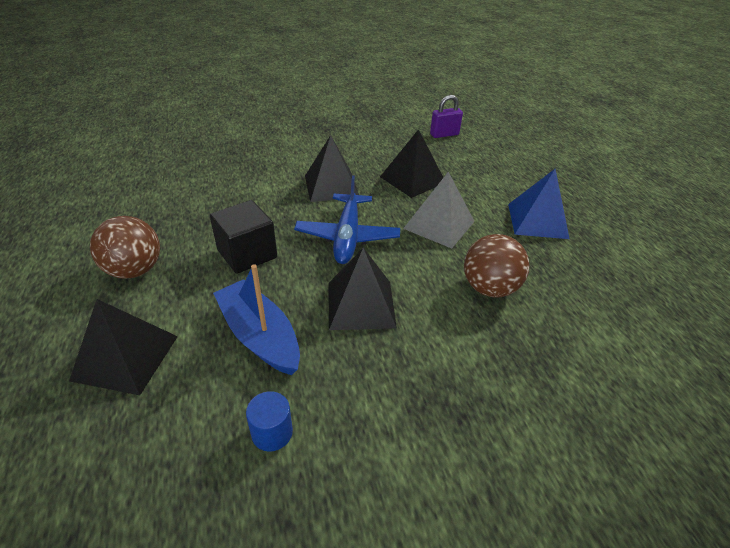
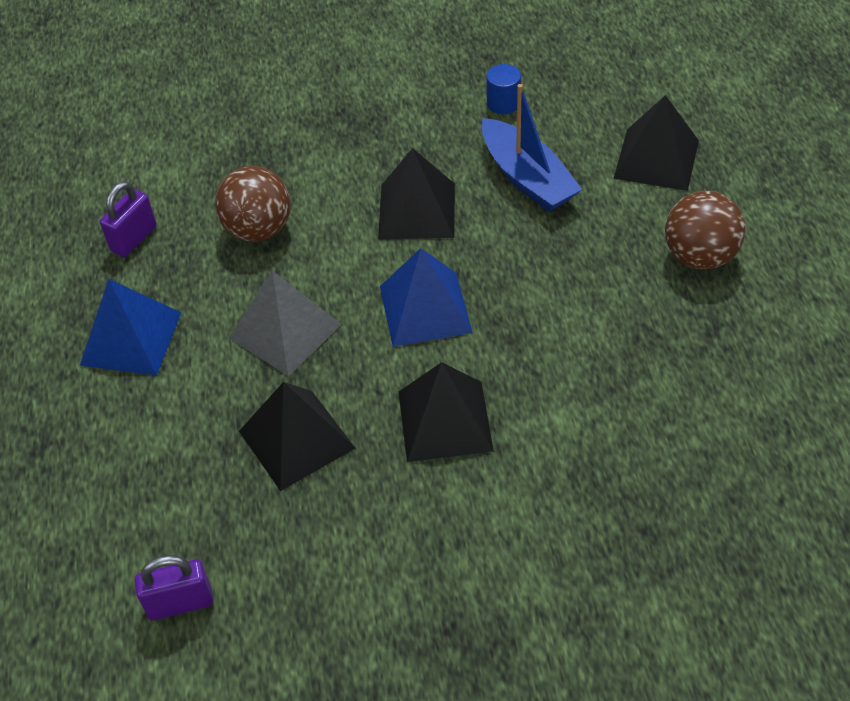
camera: 170 degrees left, 10 degrees up
(247, 254) = (562, 280): black cube -> none
(347, 236) = (425, 309): blue plane -> blue pyramid
(585, 280) = (134, 239): none -> purple padlock

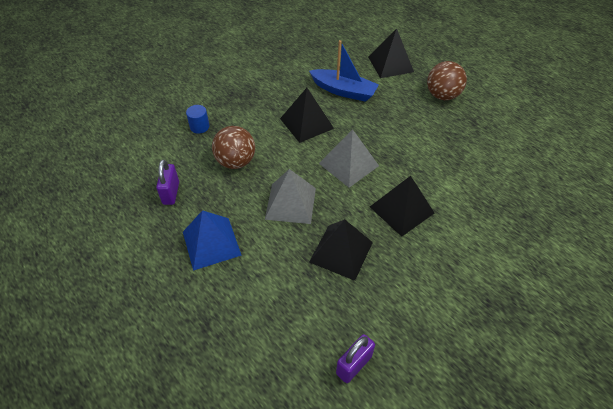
camera: 35 degrees left, 0 degrees up
(425, 309) = (349, 164): blue pyramid -> grey pyramid
(503, 103) = (305, 64): blue cylinder -> blue cylinder (199, 127)

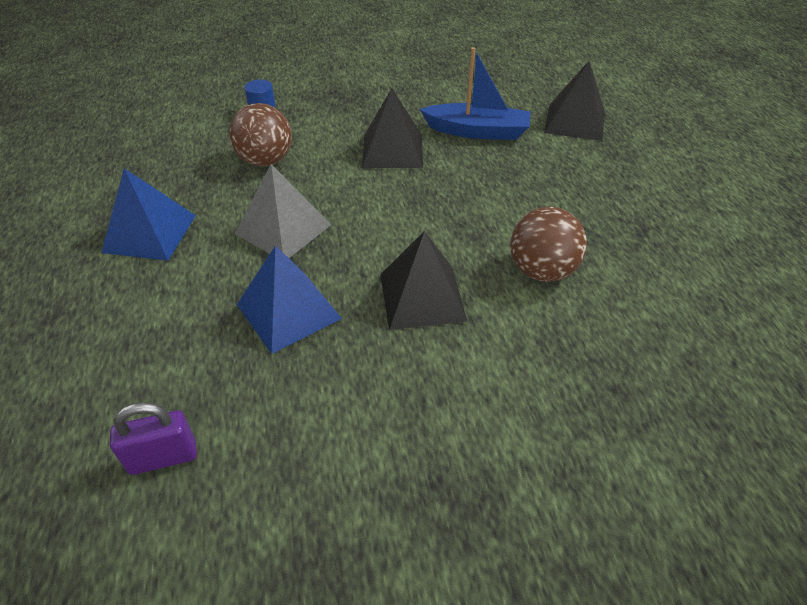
camera: 30 degrees right, 5 degrees down
(171, 193) = (163, 166): purple padlock -> none
(341, 252) = (288, 311): black pyramid -> blue pyramid
(344, 91) = (477, 131): blue boat -> blue boat turned 45 degrees counterclockwise
(349, 164) = (401, 215): grey pyramid -> none
(442, 95) = (620, 182): brown ball -> brown ball (541, 271)

